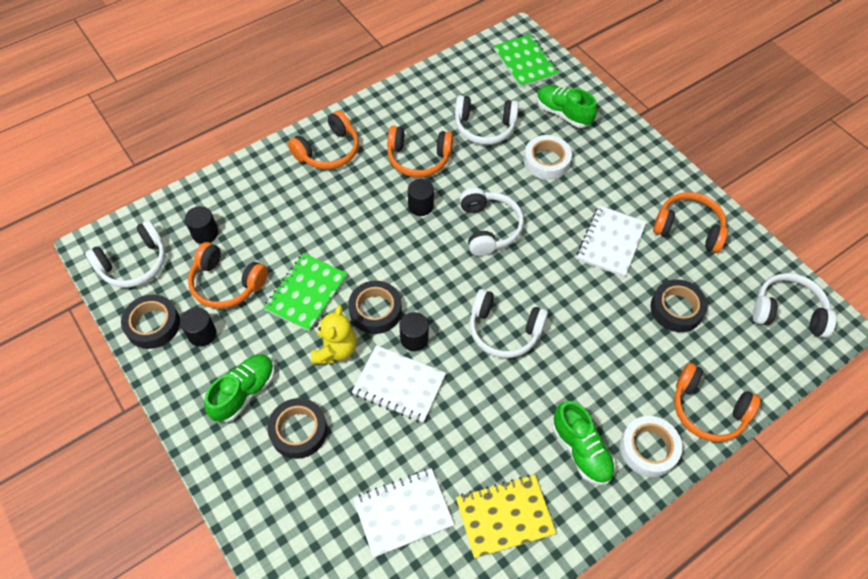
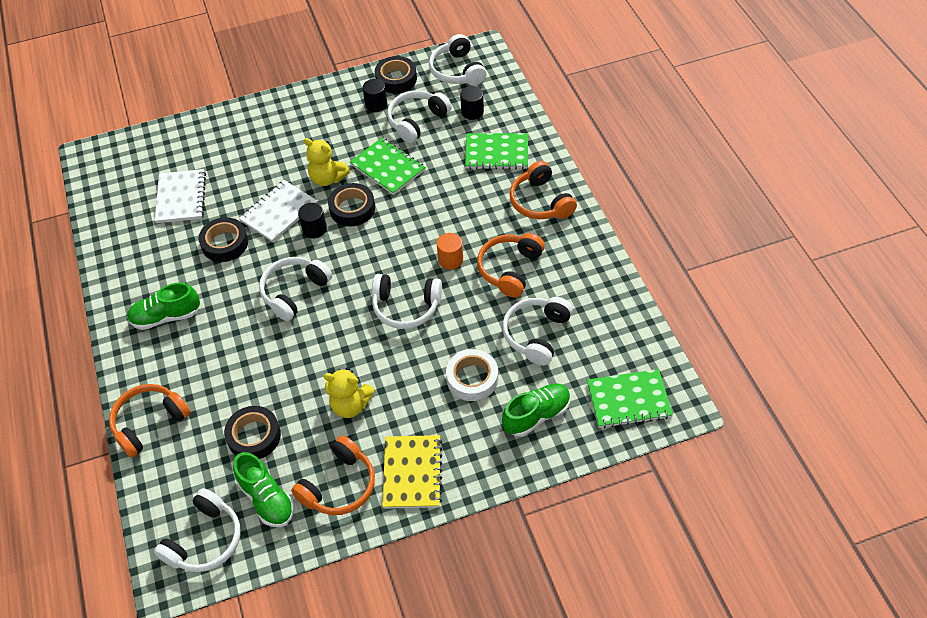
camera: 110 degrees right, 5 degrees down
(226, 283) = (417, 121): orange headphones -> white headphones
(244, 392) = (316, 123): green shoe -> green shoe (267, 499)
(266, 198) = (496, 153): none -> green notebook
(298, 431) = (271, 149): black tape -> black tape (225, 243)
(420, 206) = (450, 259): black cylinder -> orange cylinder
(504, 516) = (145, 255): yellow notebook -> yellow notebook (412, 473)
(610, 242) = (350, 405): white notebook -> yellow teddy bear
(648, 448) = (142, 364): white tape -> none

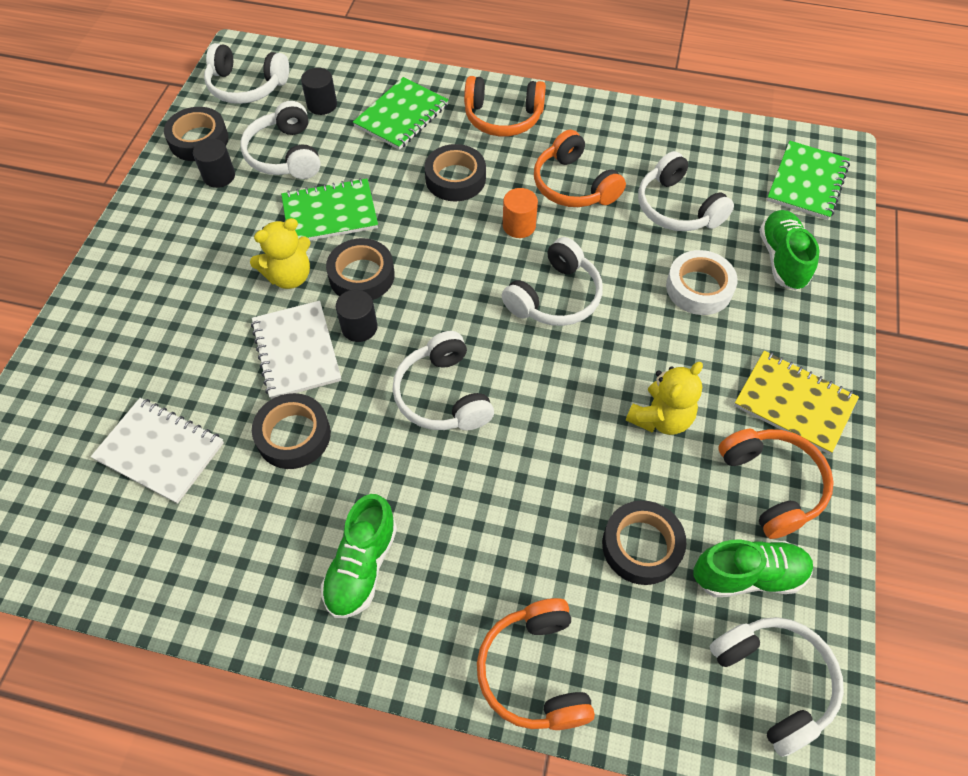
camera: 60 degrees left, 5 degrees up
(464, 208) = (455, 179): none -> black tape

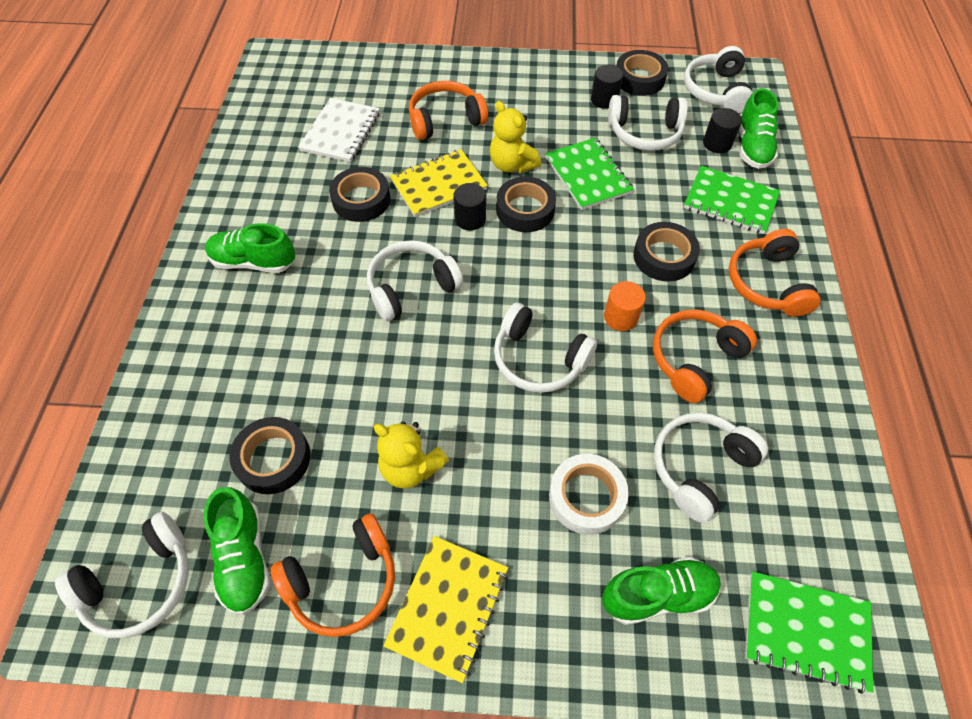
camera: 80 degrees right, 0 degrees up
(285, 154) = (645, 133): white headphones -> white headphones turned 150 degrees counterclockwise
(296, 351) = (438, 185): white notebook -> yellow notebook
(336, 82) = (752, 147): none -> green shoe
(535, 671) = (165, 387): orange headphones -> orange headphones (445, 120)

